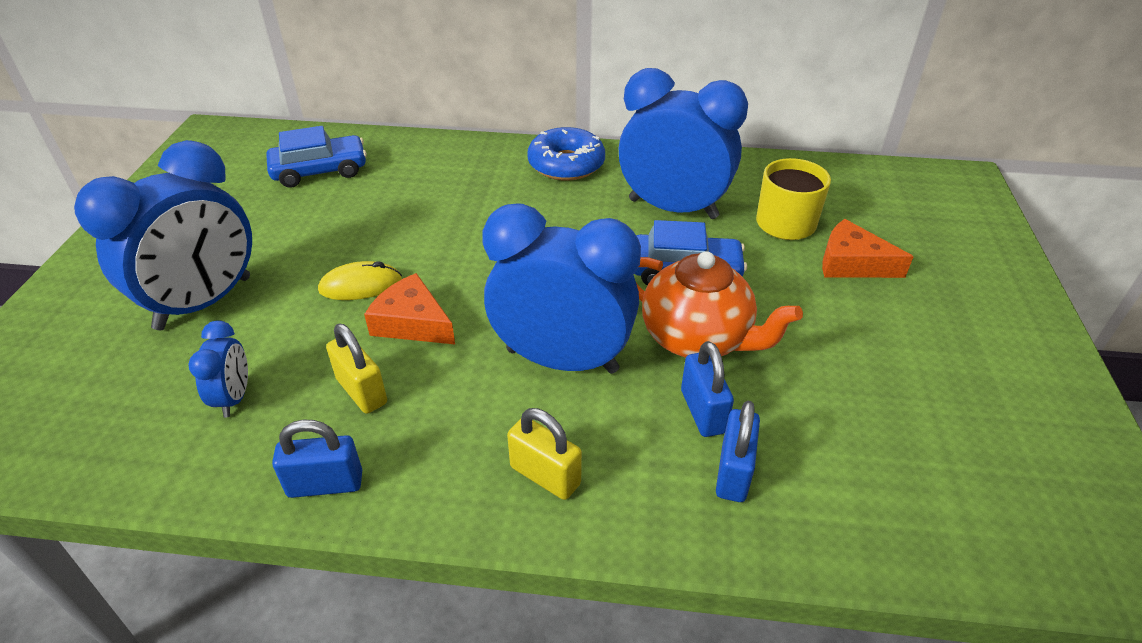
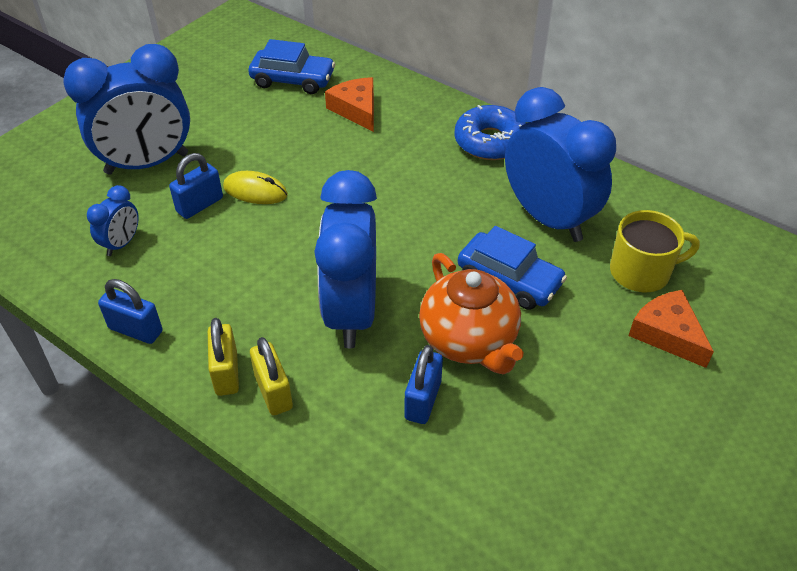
camera: 30 degrees right, 5 degrees up
(362, 391) = (201, 274): yellow padlock -> yellow padlock (226, 373)
(412, 322) = (269, 236): orange cheese -> orange cheese (356, 110)
(562, 360) = (351, 312): blue clock -> blue clock turned 135 degrees counterclockwise
(733, 472) = (405, 456): blue padlock -> blue padlock (200, 205)

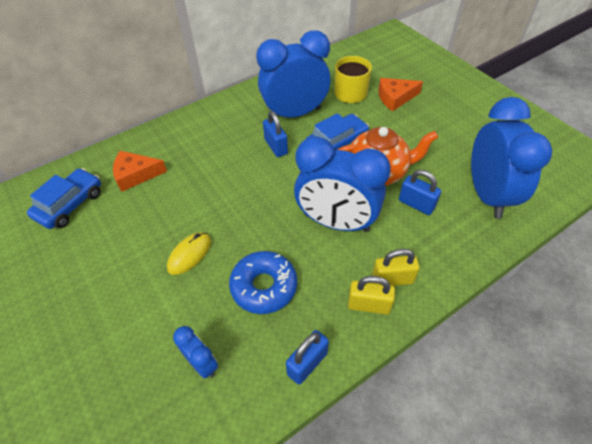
camera: 70 degrees left, 5 degrees up
(147, 164) = (107, 330): blue clock -> blue clock (487, 195)
(200, 205) = (185, 295): blue padlock -> blue padlock (276, 147)
(490, 142) = (214, 118): blue donut -> blue donut (264, 286)

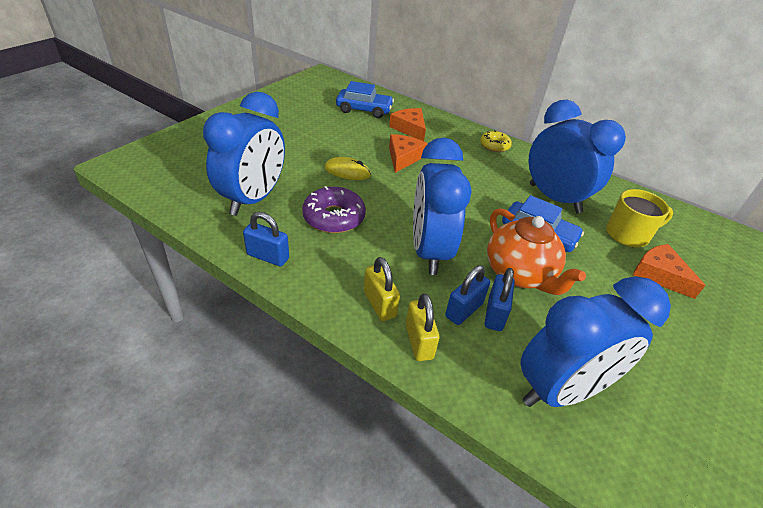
camera: 65 degrees right, 10 degrees down
(187, 197) = (403, 157): none -> orange cheese
(202, 120) = (494, 146): none -> yellow donut
(202, 363) = (253, 199): blue clock -> blue clock, size x2.20
(264, 286) = (334, 217): blue donut -> purple donut
(276, 147) = (498, 194): blue padlock -> blue padlock (464, 310)
(368, 305) = (341, 289): yellow padlock -> yellow padlock (419, 341)

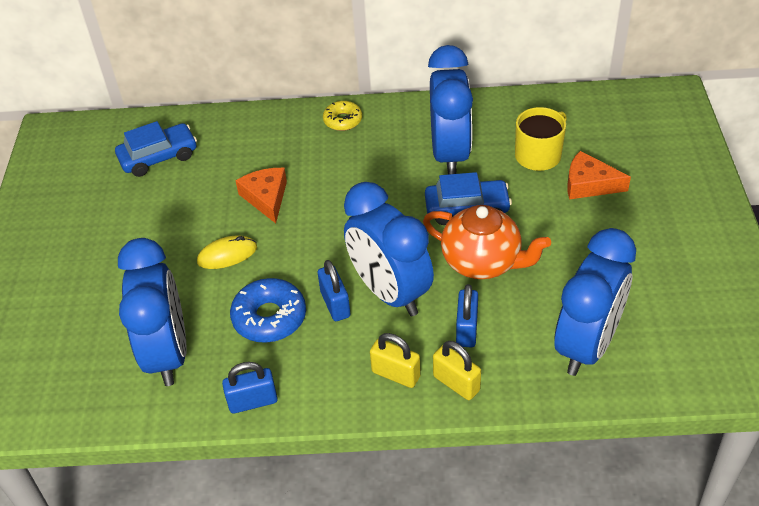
camera: 30 degrees left, 5 degrees up
(334, 217) = (269, 317): purple donut -> blue donut
(410, 129) = (235, 153): orange cheese -> none
(495, 314) = (493, 315): blue padlock -> blue padlock (335, 304)
(554, 198) = (450, 154): blue clock -> blue clock turned 75 degrees clockwise

